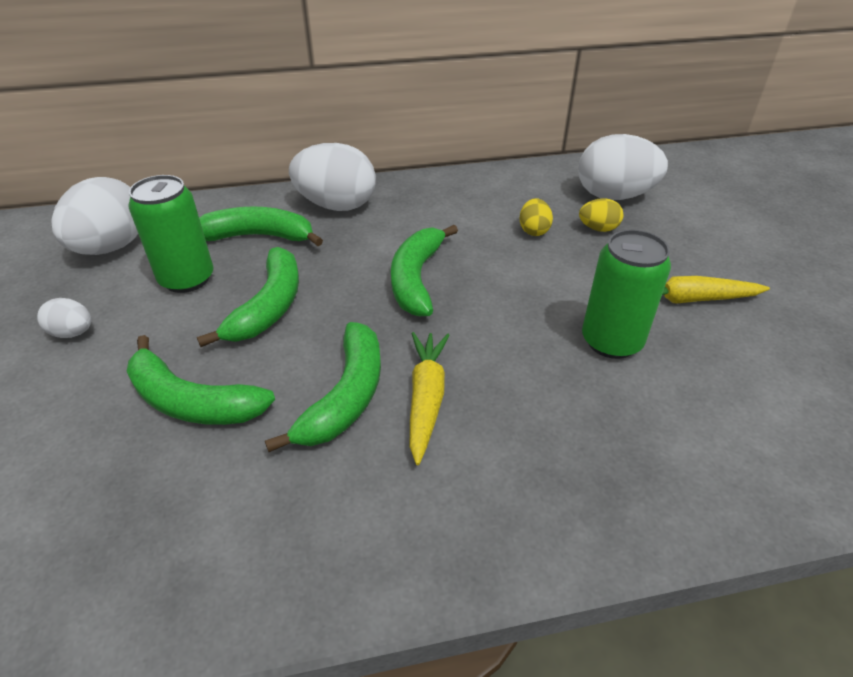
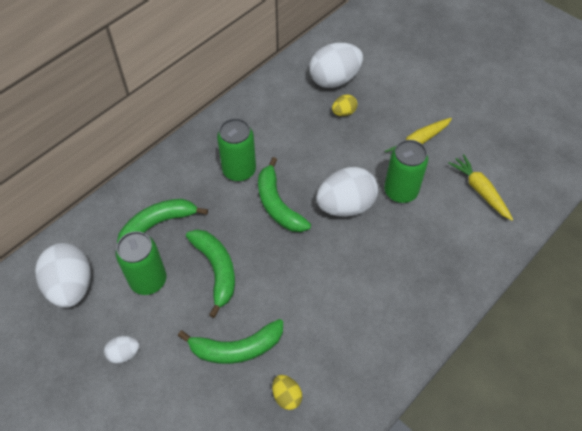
camera: 35 degrees left, 15 degrees up
(336, 205) = (180, 173): white egg -> white egg (345, 206)
(346, 396) = (307, 297): green banana -> none
(405, 229) = (239, 170): none -> green can
(426, 398) = (344, 276): yellow carrot -> yellow carrot (480, 190)
(533, 230) = (311, 132): yellow egg -> yellow egg (286, 396)

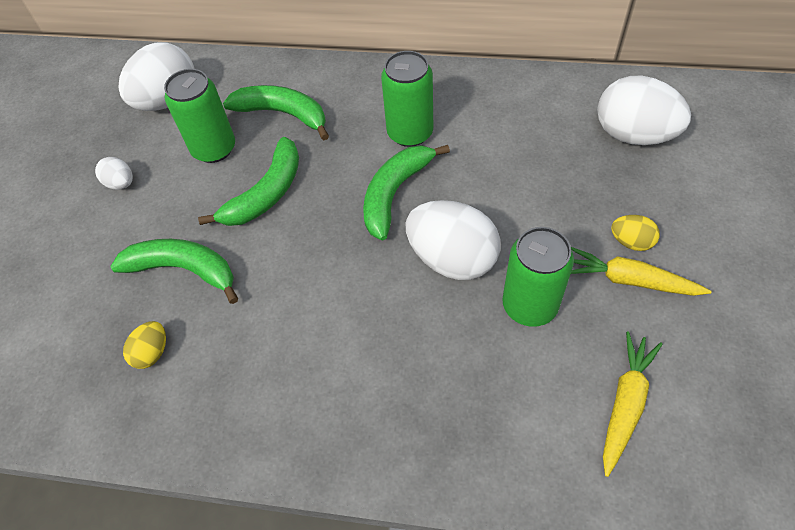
camera: 60 degrees right, 0 degrees up
(237, 348) = (183, 270): green banana -> green banana turned 150 degrees clockwise
(343, 112) = (592, 174): yellow egg -> yellow egg (631, 242)

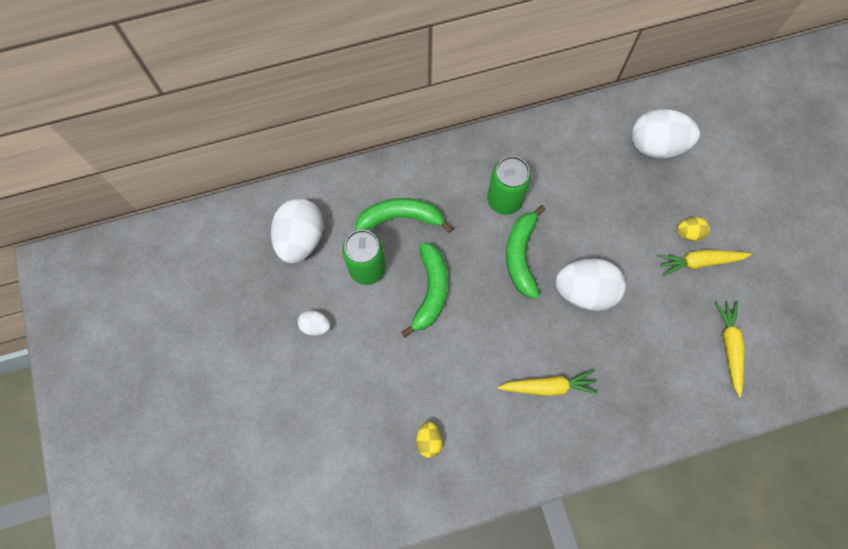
camera: 30 degrees left, 15 degrees up
(183, 270) = (410, 374): green banana -> none
(338, 350) = (548, 386): none -> yellow carrot
(529, 305) = (648, 305): green can -> none

